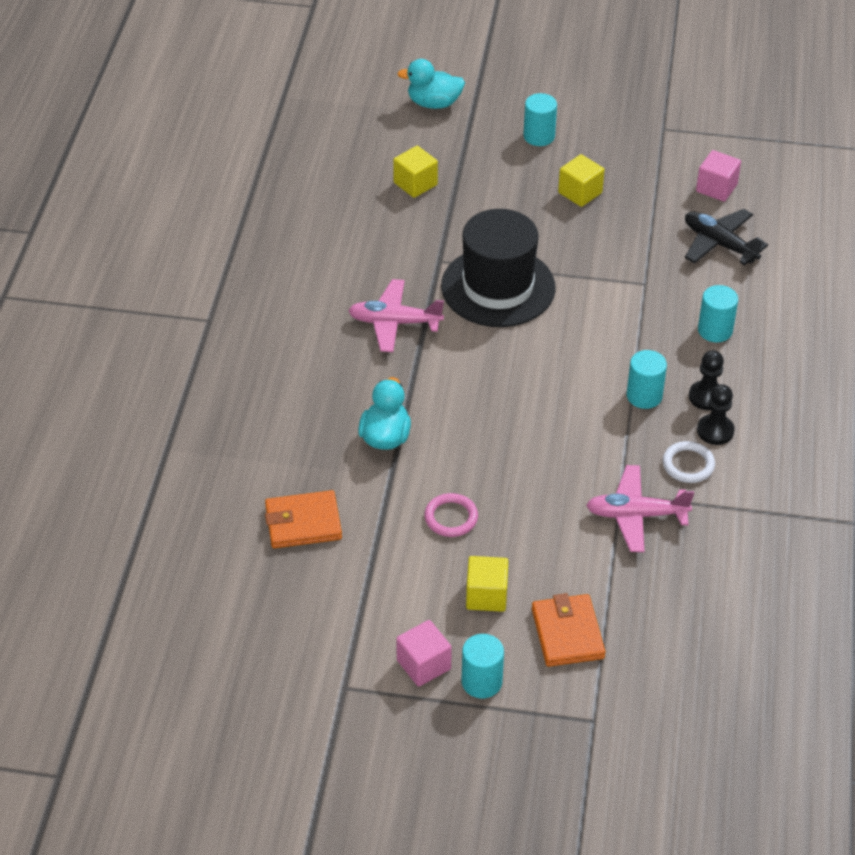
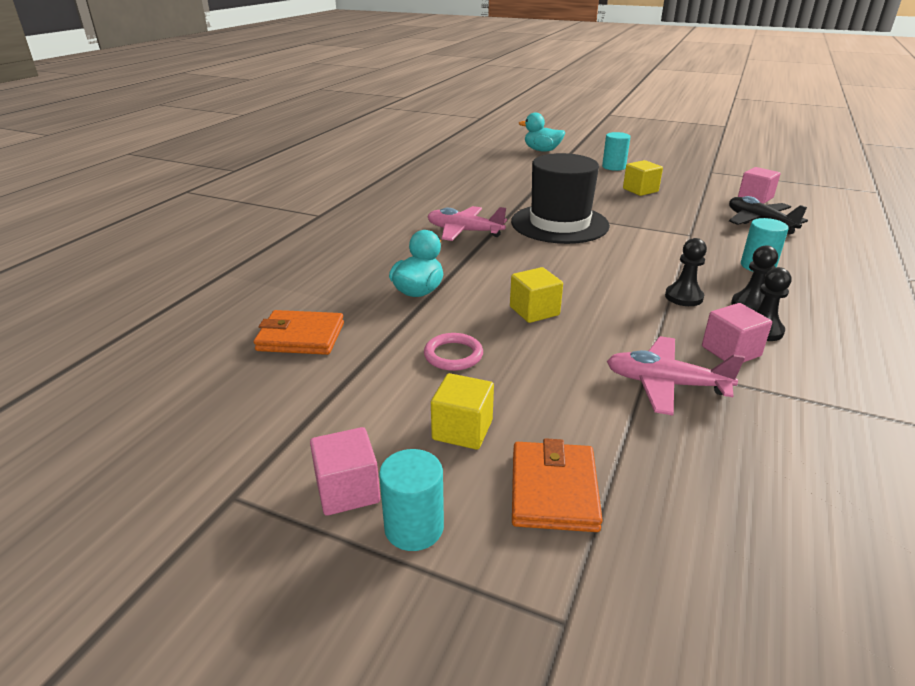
camera: 15 degrees right, 15 degrees down
(415, 184) = (514, 176): yellow cube -> yellow cube (534, 311)
(644, 396) = (683, 297): turquoise cylinder -> black pawn
(688, 464) = (730, 351): white ring -> pink cube

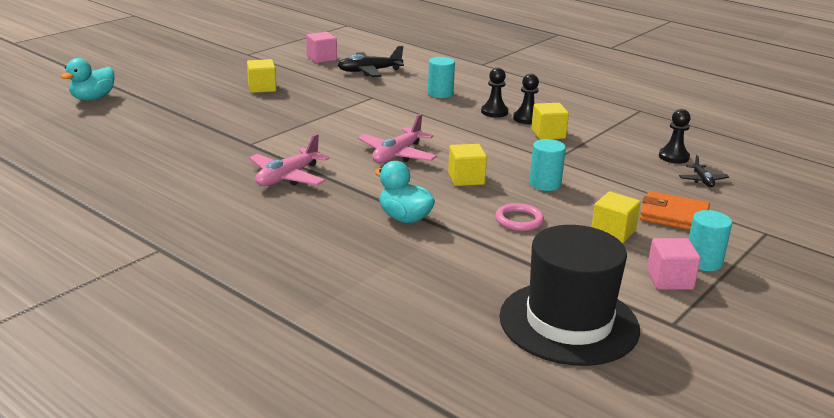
camera: 75 degrees left, 5 degrees down
(301, 337) = (461, 282): orange wallet -> none
(559, 224) = (308, 135): black hat -> black hat (568, 323)
(613, 167) = (189, 82): turquoise cylinder -> turquoise cylinder (545, 184)
(665, 384) = (578, 161): pink plane -> pink plane (397, 155)
(683, 297) = (472, 127): black pawn -> black pawn (673, 157)
(725, 526) = (702, 180): none -> black plane
(730, 351) = (548, 134): pink cube -> yellow cube

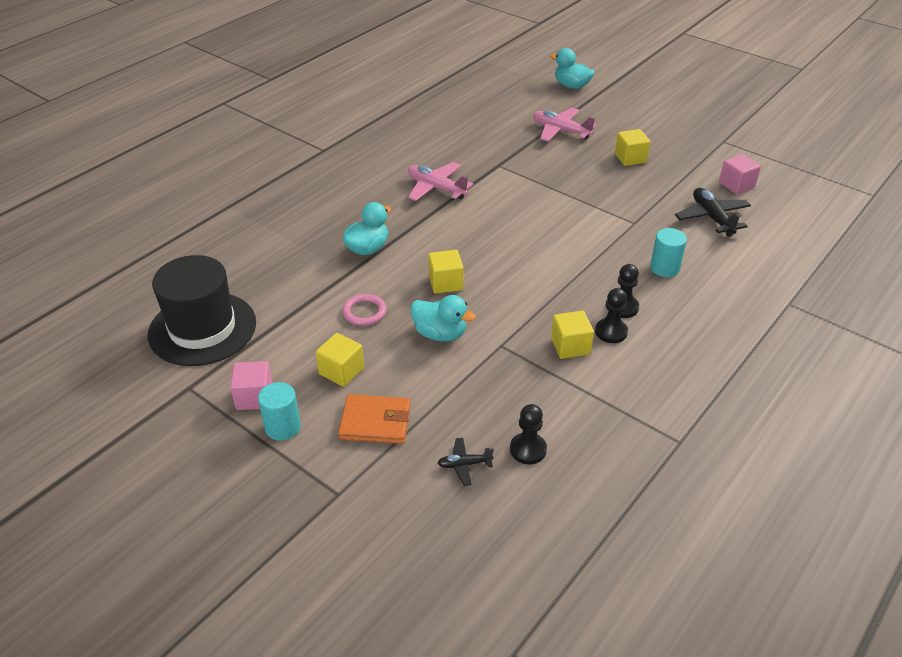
camera: 90 degrees right, 15 degrees up
(397, 155) = (491, 242): pink plane -> pink plane (560, 131)
(545, 184) = (440, 334): turquoise cylinder -> turquoise duck
(674, 216) = (375, 422): orange wallet -> orange wallet turned 75 degrees clockwise

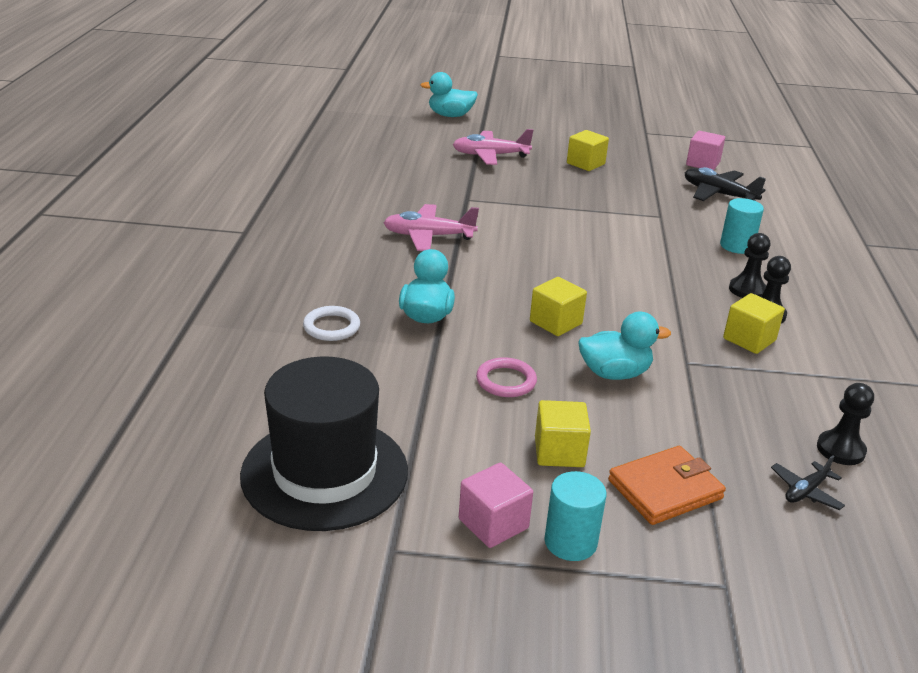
camera: 35 degrees left, 10 degrees down
(303, 236) = (331, 327): none -> white ring

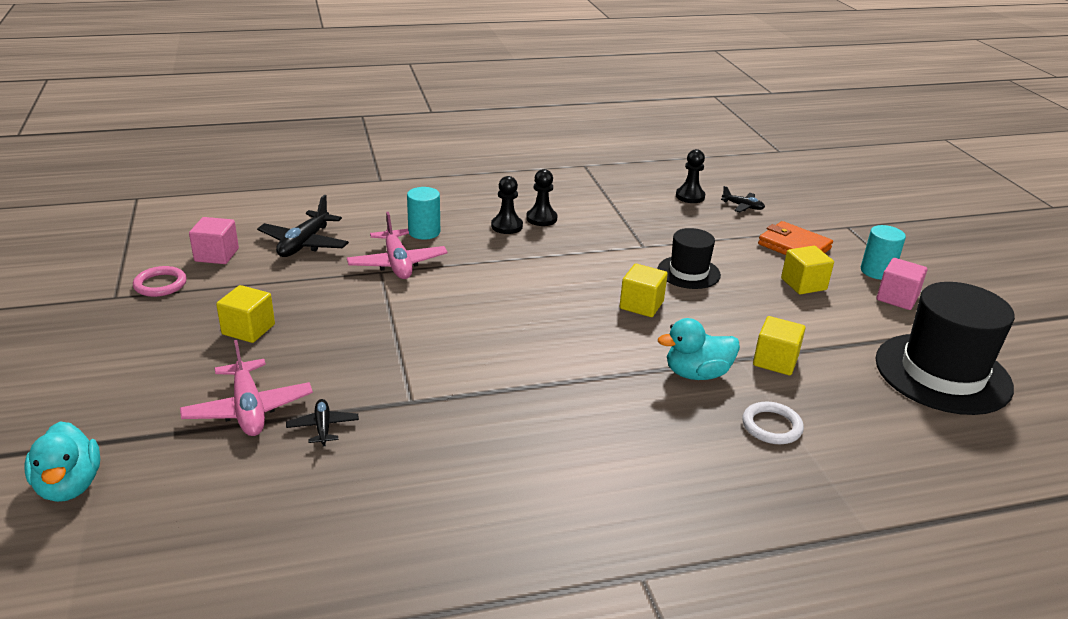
camera: 110 degrees left, 0 degrees up
(428, 236) = (534, 409): pink plane -> pink plane (397, 263)
(457, 171) = (323, 427): none -> black plane
(506, 381) = (749, 316): pink ring -> pink ring (160, 284)
(614, 373) = (688, 272): turquoise duck -> black hat
(749, 339) = (586, 224): yellow cube -> yellow cube (775, 361)

